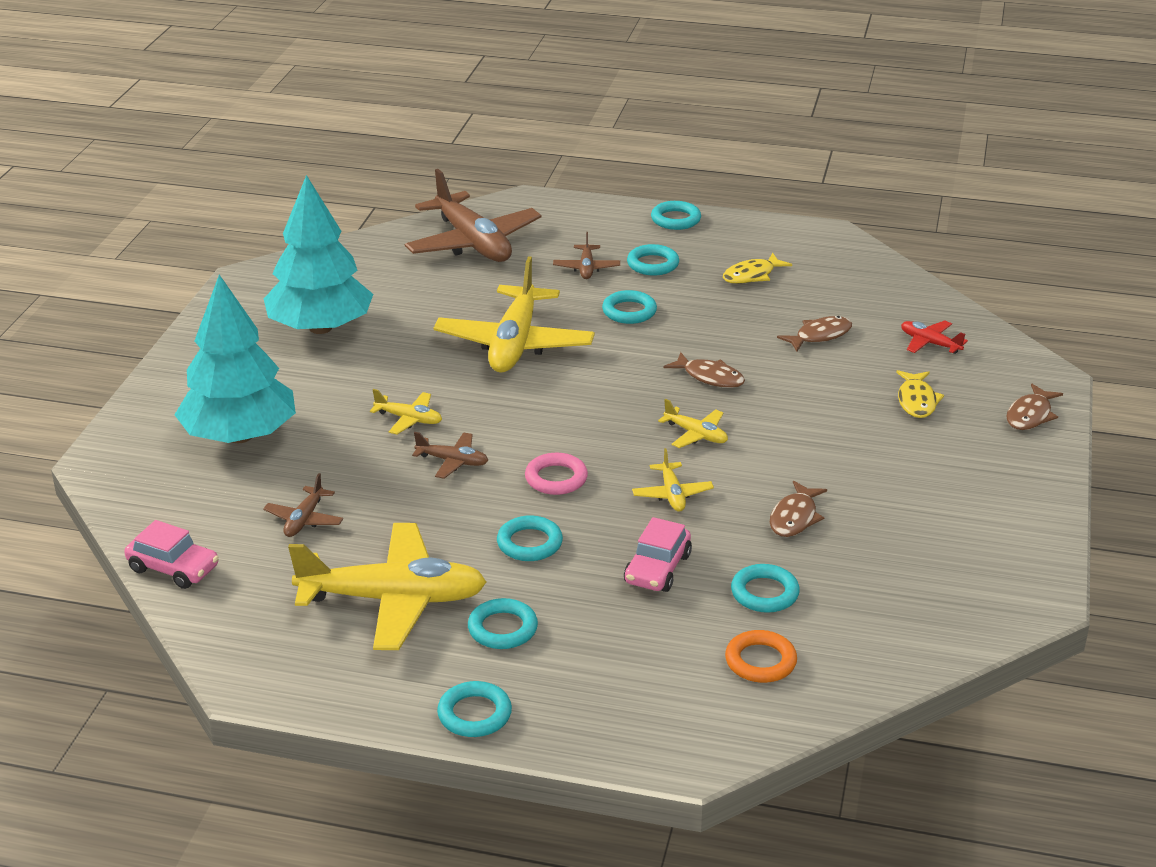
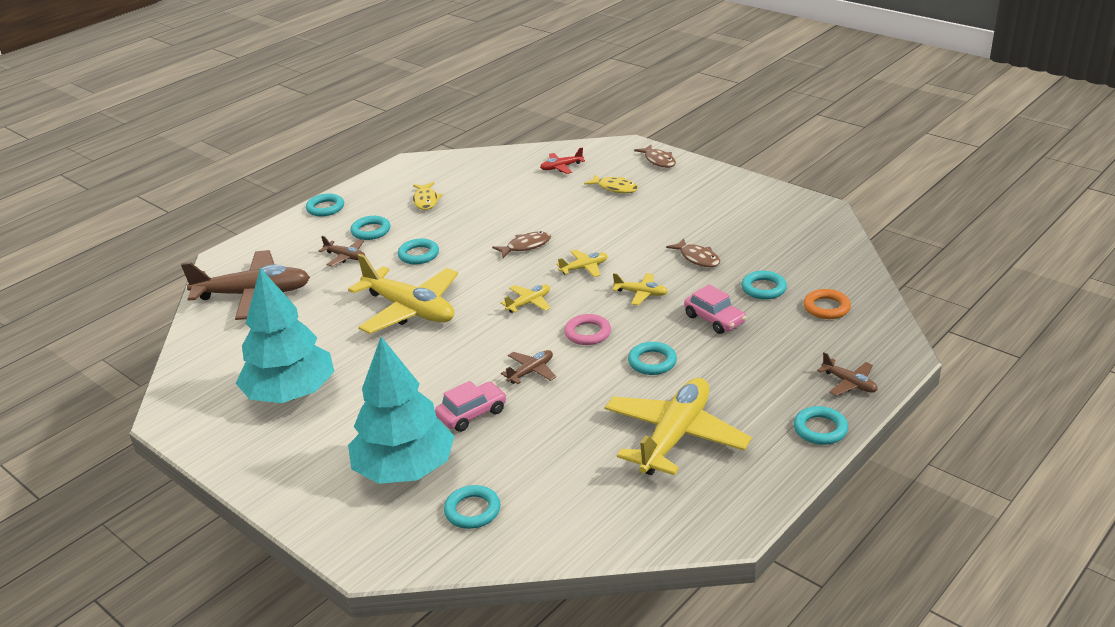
camera: 60 degrees left, 0 degrees up
(173, 568) = (558, 543): pink car -> pink car (472, 414)
(304, 519) = (547, 458): brown plane -> brown plane (849, 383)
(409, 419) = (460, 379): yellow plane -> yellow plane (529, 303)
(502, 629) = (737, 396): turquoise ring -> turquoise ring (472, 510)
(820, 336) = (518, 198): brown fish -> none

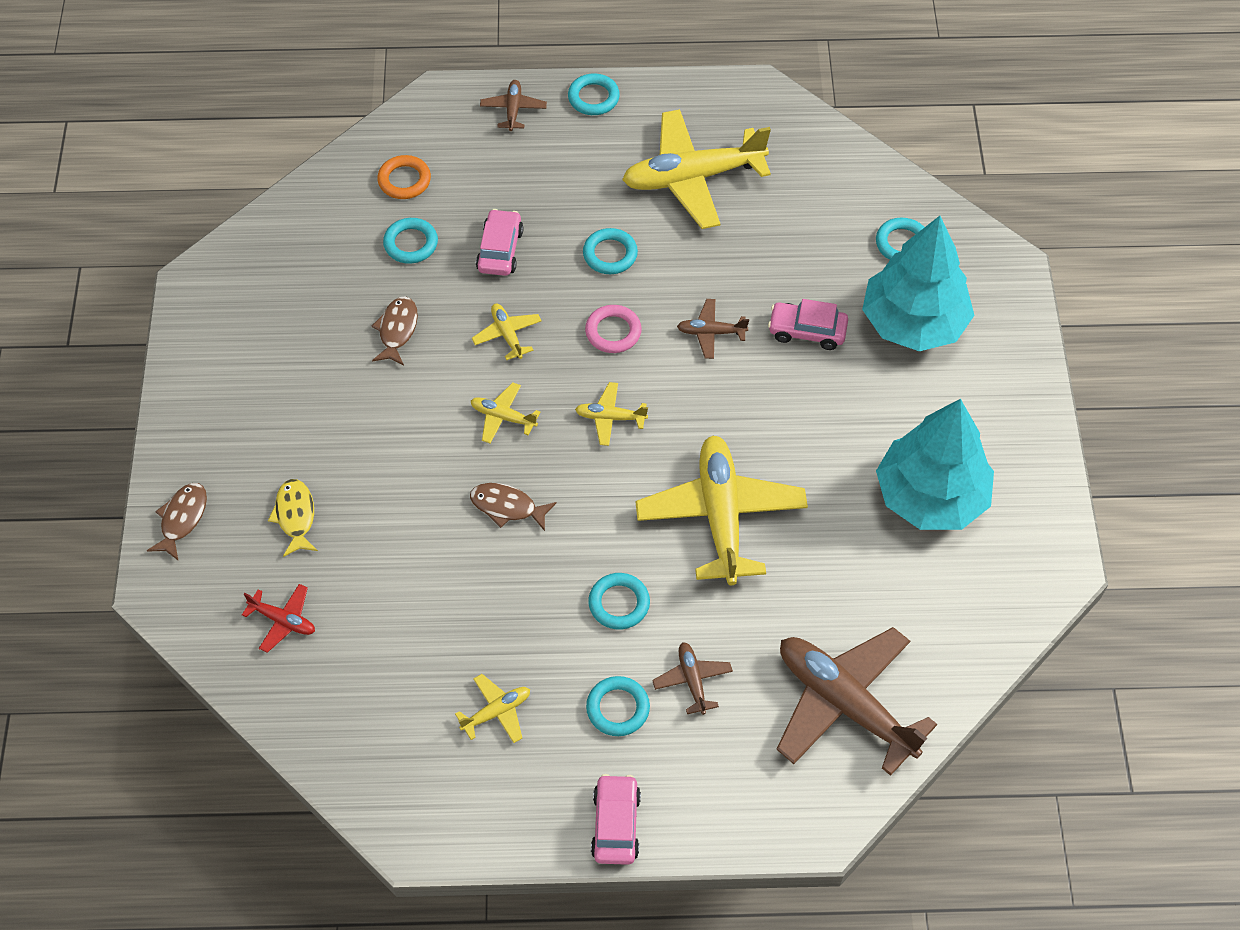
camera: 135 degrees left, 25 degrees up
(325, 208) = (615, 824): turquoise ring -> pink car
(426, 200) = (496, 712): yellow fish -> yellow plane

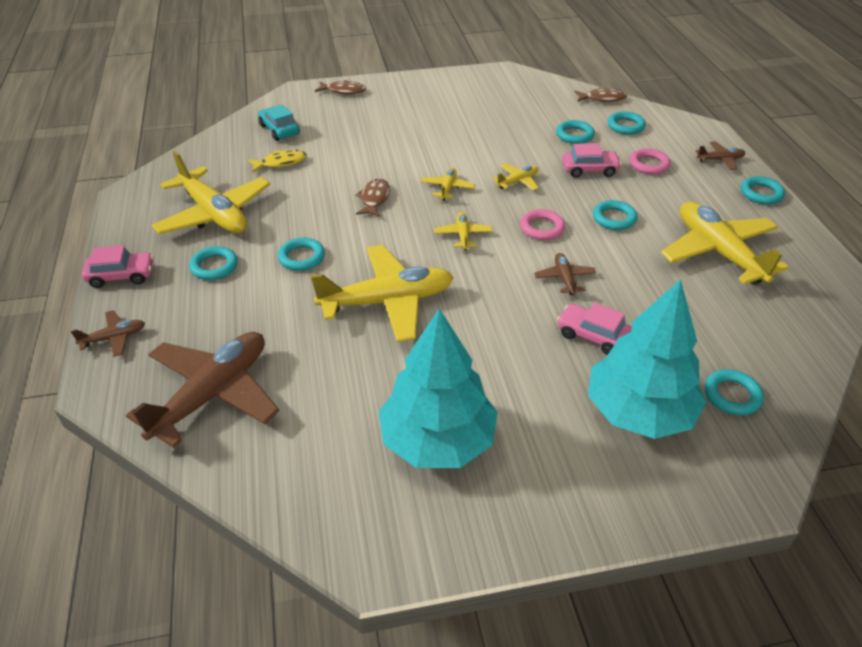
camera: 80 degrees right, 15 degrees down
(283, 620) = (279, 130): red plane -> turquoise car
(295, 516) = (352, 124): yellow fish -> yellow fish (281, 163)
(397, 330) = (502, 139): brown fish -> brown fish (602, 98)
(404, 180) = (625, 126): orange ring -> turquoise ring
(496, 712) = (214, 214): yellow plane -> yellow plane, size x2.22
(504, 184) = (649, 164): none -> pink ring
(692, 680) = (237, 301): brown plane -> brown plane (114, 338)
(807, 331) = (593, 336): pink car -> pink car turned 60 degrees counterclockwise

